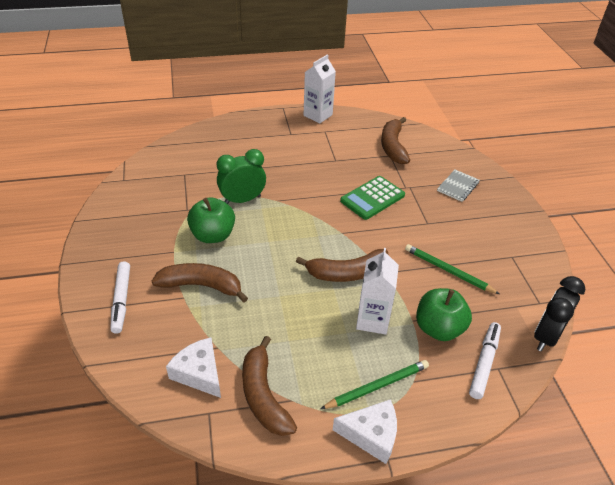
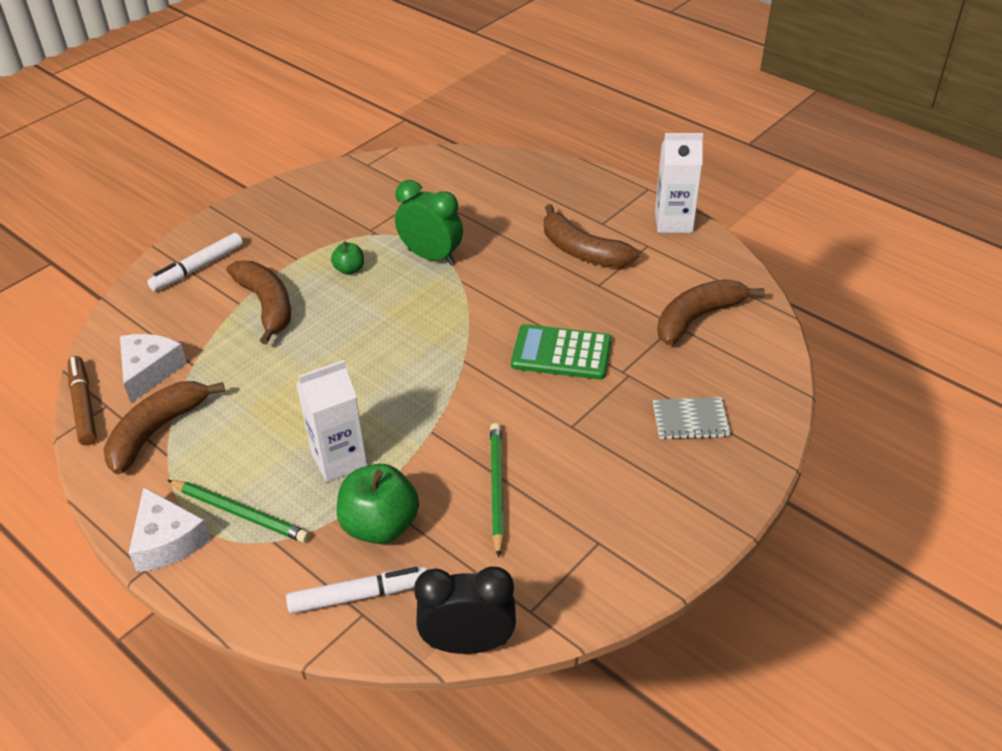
camera: 55 degrees right, 0 degrees up
(195, 426) = (83, 405): none -> brown marker
(213, 235) = (349, 269): green apple -> green apple, size x0.51
(347, 273) = (396, 400): brown banana -> brown banana (582, 251)

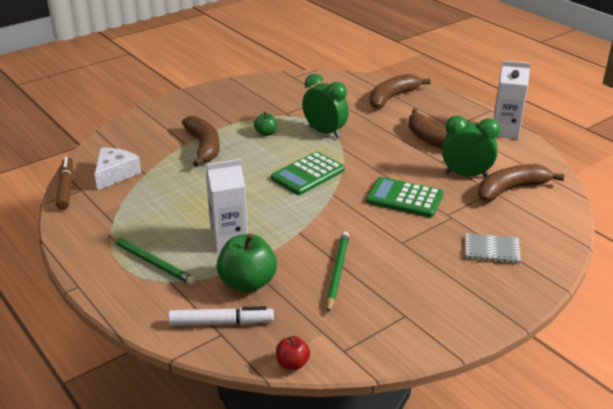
camera: 10 degrees right, 10 degrees down
(157, 431) = (110, 208): brown banana -> brown banana (392, 97)
(167, 541) = (98, 271): white cheese -> none
(198, 268) = (164, 121): white marker -> none
(423, 332) = (308, 174): none -> green calculator
(468, 643) = (292, 364): black clock -> red apple
(635, 302) = (466, 175): none -> green clock

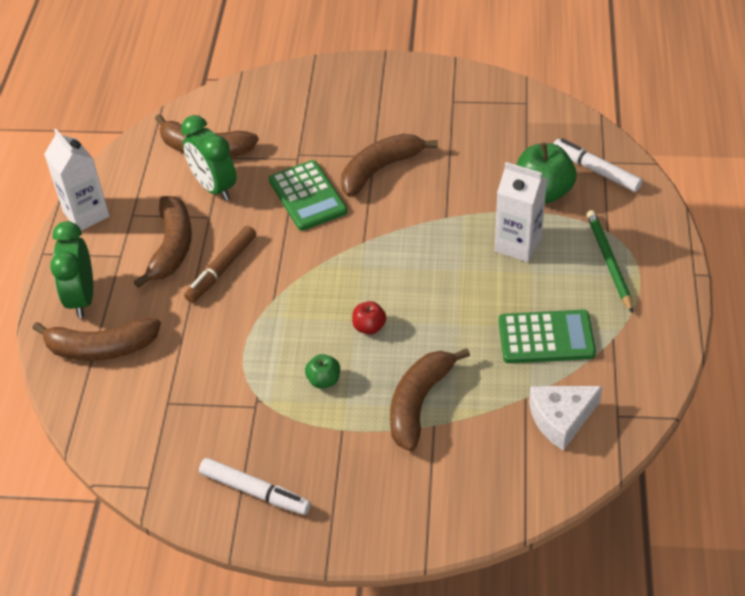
camera: 135 degrees left, 15 degrees up
(66, 188) = (633, 430): brown marker -> brown marker (222, 269)
(245, 93) = (255, 491): none -> white marker
(292, 364) = (572, 113): red apple -> red apple (369, 327)
(308, 174) = (355, 282): green calculator -> green calculator (546, 337)
(324, 132) = (259, 337): green clock -> green clock (82, 298)
(337, 272) = (460, 160): green pencil -> none
(384, 236) = (380, 169): none -> brown banana
(492, 250) = (315, 109): grey notebook -> none

